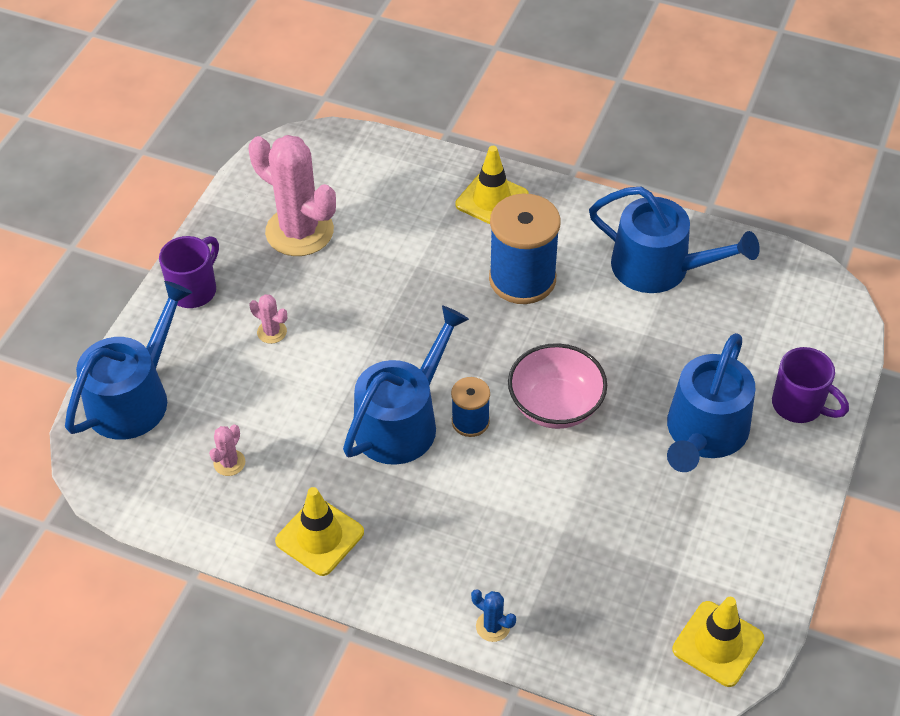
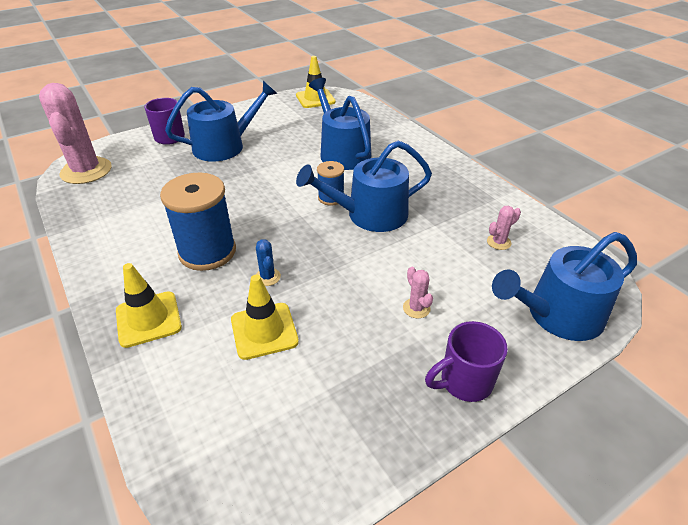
camera: 145 degrees left, 10 degrees down
(299, 231) = (326, 386): pink cactus -> pink cactus (86, 171)
(319, 537) = (462, 188): yellow traffic cone -> yellow traffic cone (264, 331)
(493, 626) = (400, 132): blue cactus -> blue cactus (267, 277)
(555, 406) = (277, 184): pink bowl -> none
(660, 268) = (124, 216): blue watering can -> blue watering can (342, 152)

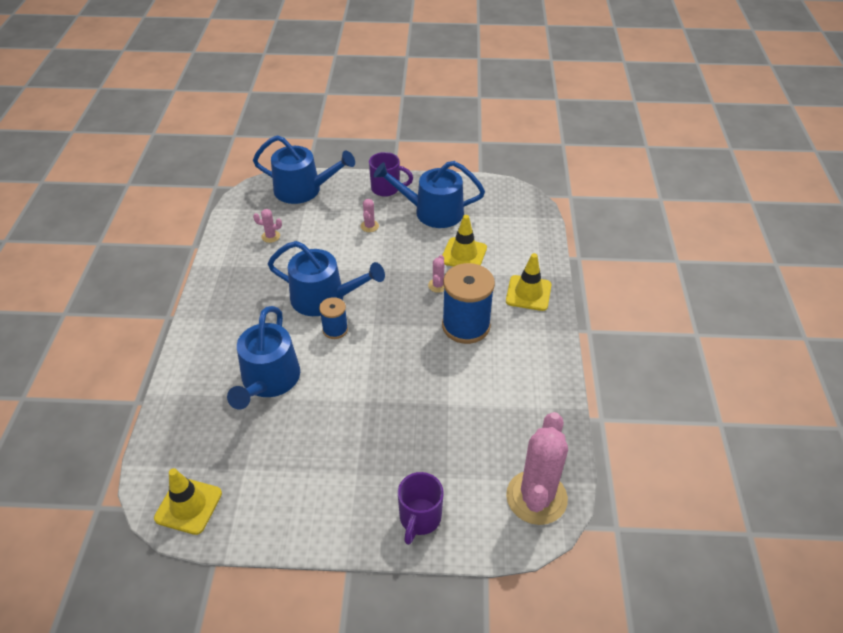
camera: 145 degrees left, 5 degrees up
(225, 146) = (370, 460): blue watering can -> blue watering can (432, 212)
(267, 277) = (438, 285): blue cactus -> pink cactus

